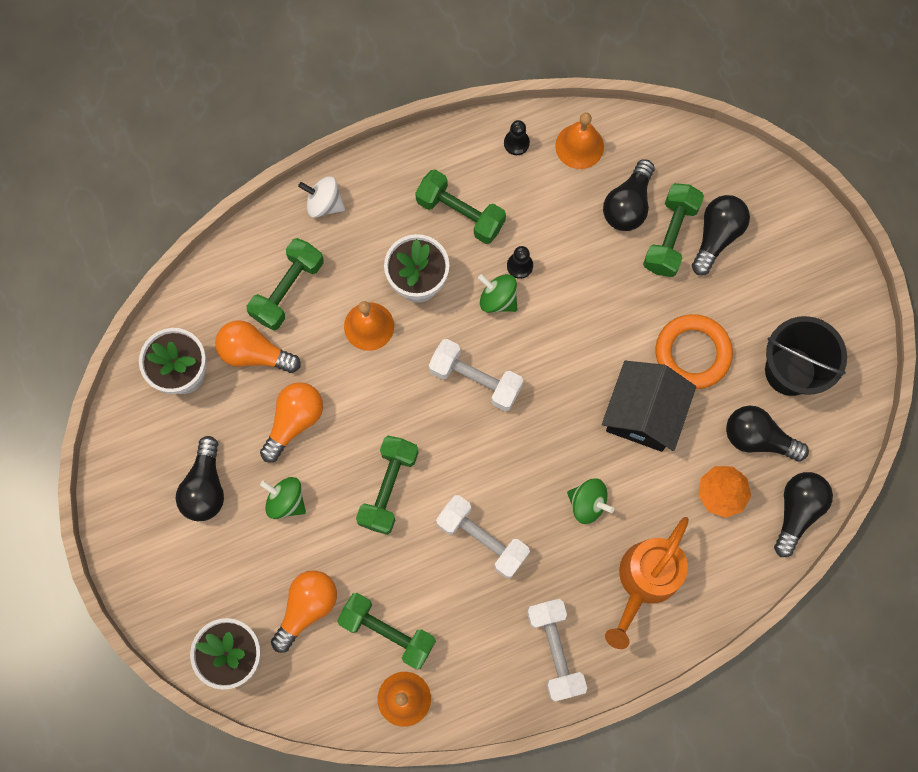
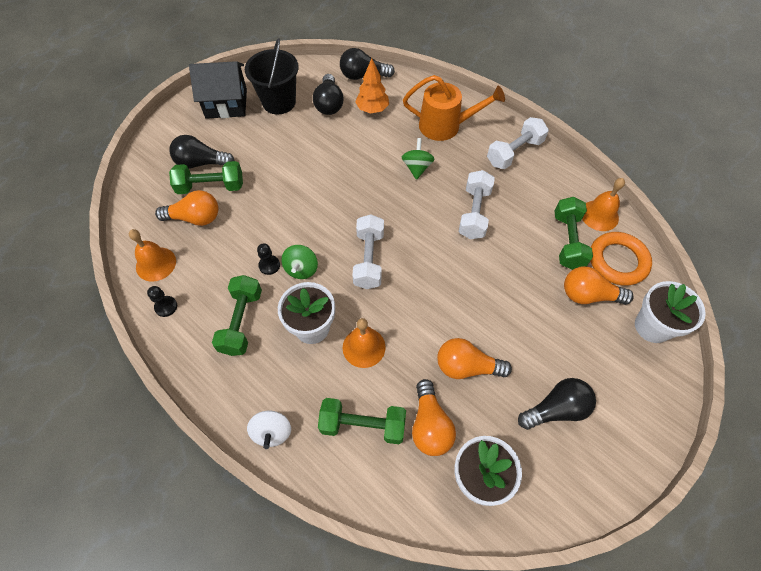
camera: 115 degrees left, 15 degrees down
(286, 501) = (527, 344): green spinning top -> none
(388, 488) = (476, 280): green dumbbell -> none
(628, 205) = (195, 218): black light bulb -> orange light bulb
(643, 414) = (343, 160): black house -> black house (226, 103)
(692, 353) = (290, 149): orange ring -> orange ring (618, 261)

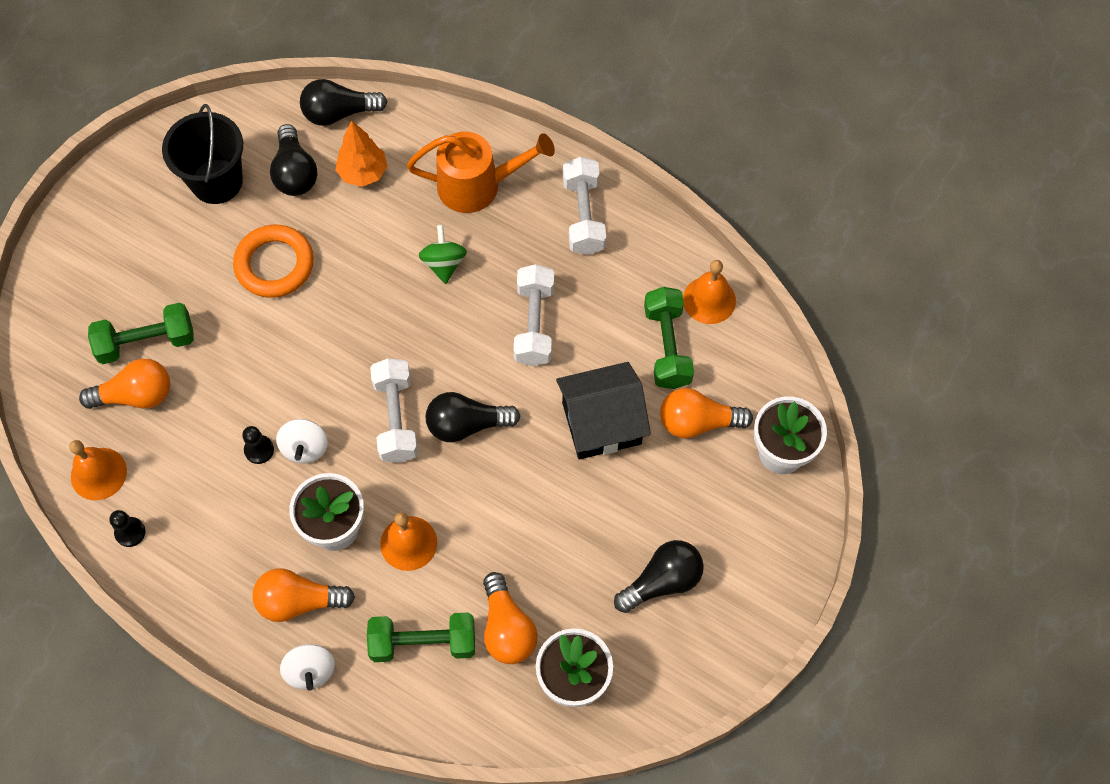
camera: 10 degrees left, 5 degrees up
(201, 163) = (122, 305): black light bulb -> black light bulb (466, 425)
(226, 103) = (135, 196): black house -> black house (601, 423)
(241, 322) = (239, 536): green dumbbell -> none
(301, 269) = (305, 448): green spinning top -> white spinning top
(466, 366) = (545, 546): orange light bulb -> orange light bulb (299, 601)
(514, 152) = (583, 216): white dumbbell -> white dumbbell turned 45 degrees counterclockwise
(618, 261) = (735, 366): orange ring -> orange ring (274, 264)

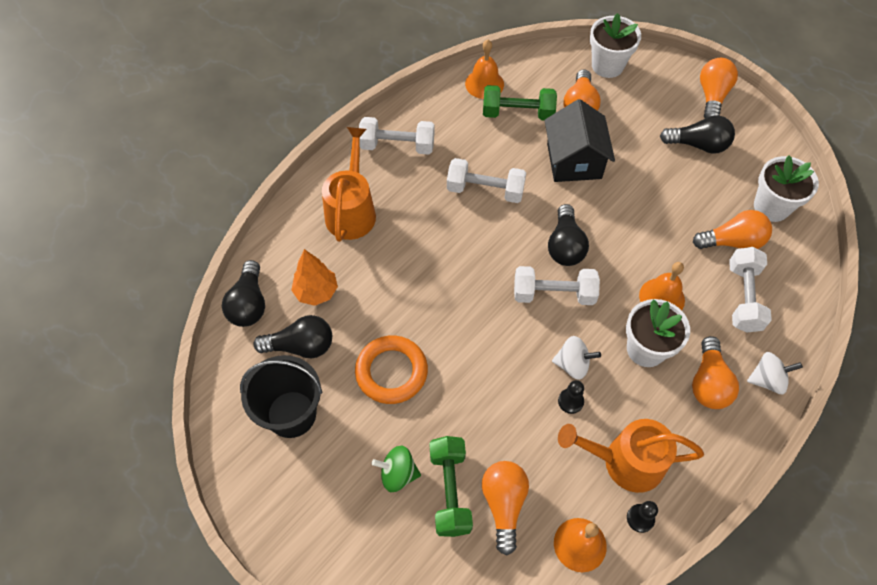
camera: 80 degrees left, 5 degrees down
(192, 512) = (624, 462): none -> orange watering can
(423, 643) = (743, 297): green dumbbell -> white dumbbell
(444, 263) = (419, 243): green spinning top -> green spinning top (398, 474)
(662, 581) = (698, 145): black light bulb -> black light bulb turned 120 degrees clockwise
(757, 599) = (712, 96): none -> orange light bulb

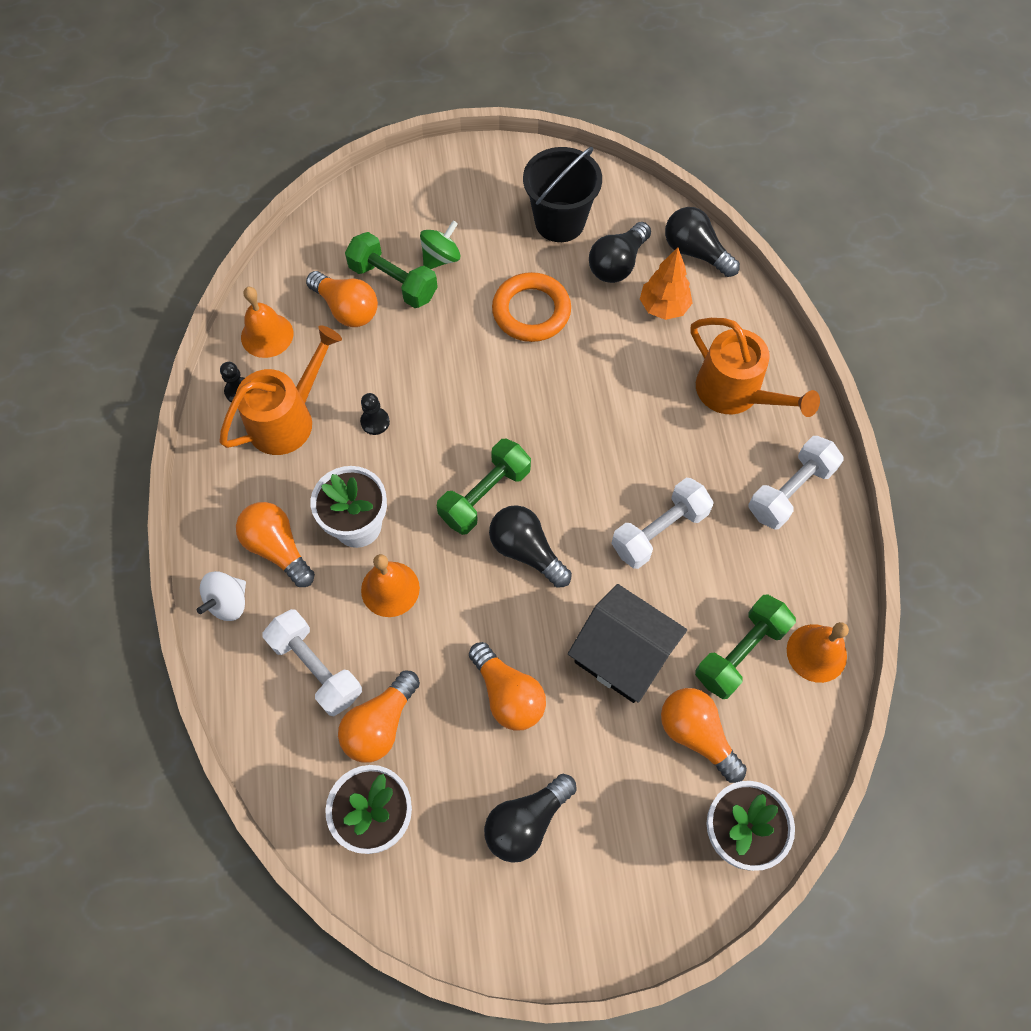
camera: 130 degrees right, 5 degrees up
(553, 294) = (485, 495): white dumbbell -> green dumbbell
(572, 364) = (404, 451): white spinning top -> none
(712, 96) = (581, 922): orange light bulb -> orange light bulb (508, 694)

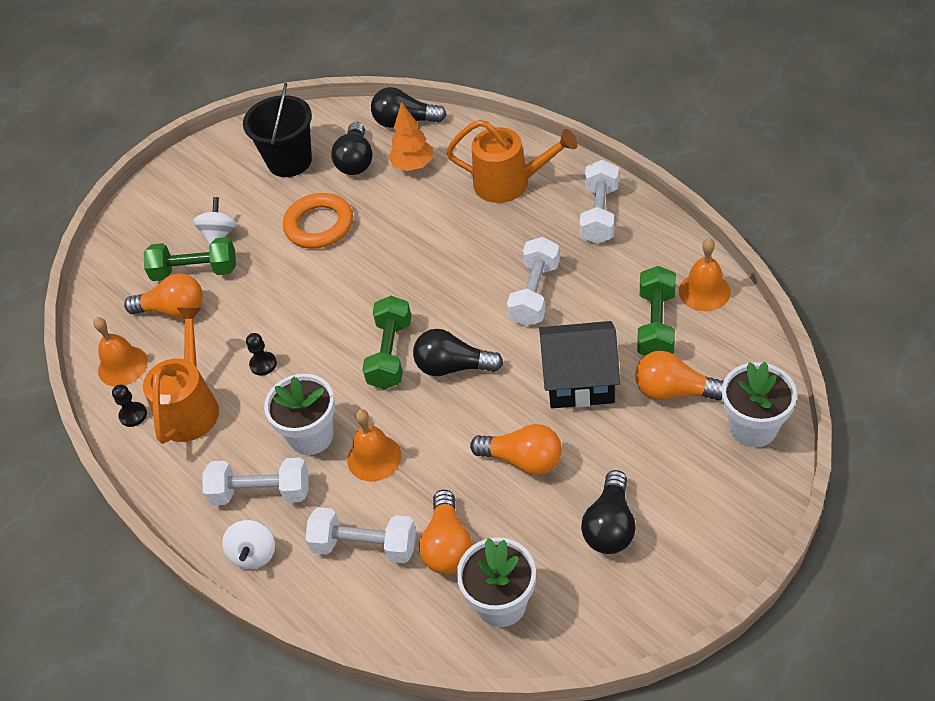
camera: 30 degrees left, 15 degrees down
(278, 548) = (261, 492): orange light bulb -> white dumbbell
(441, 258) = (219, 235): green spinning top -> white spinning top

